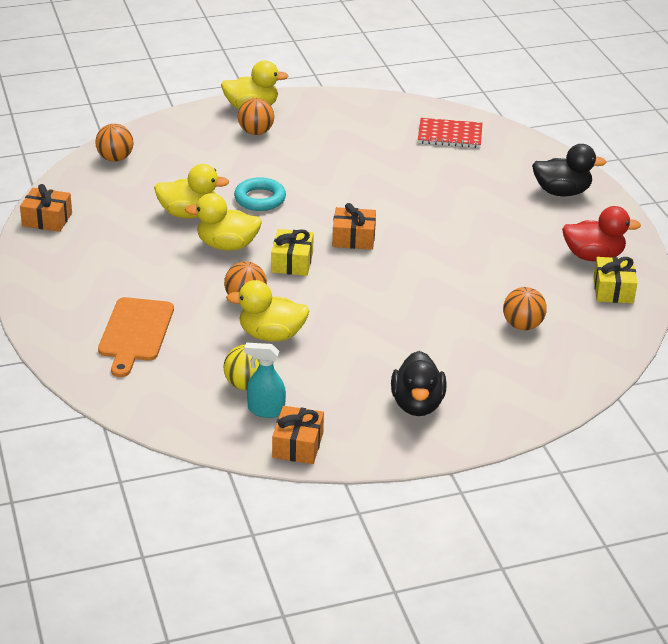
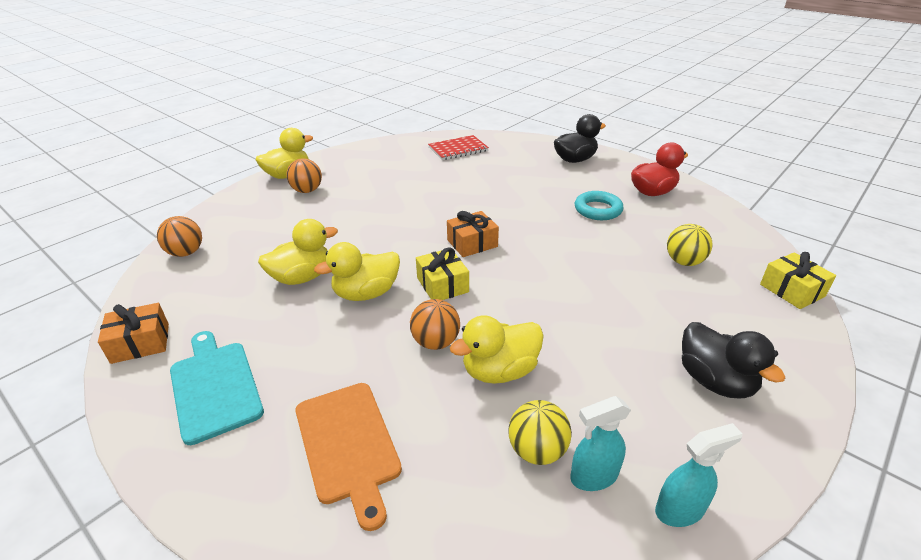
camera: 30 degrees left, 0 degrees up
(78, 267) = (215, 386): none -> turquoise cutting board
(260, 199) = (359, 240): turquoise ring -> turquoise ring (598, 210)
(298, 445) = (680, 510): orange gift -> turquoise spray bottle
(522, 325) = (684, 262): orange ball -> yellow ball
(613, 290) = (698, 210): yellow gift -> yellow gift (792, 290)

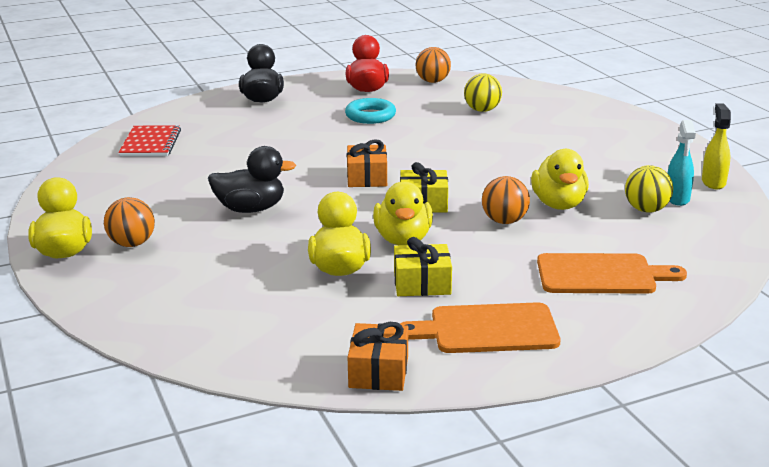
camera: 65 degrees left, 10 degrees down
(186, 253) = (200, 337): orange ball -> orange ball (432, 81)
(215, 386) = (487, 329): turquoise cutting board -> orange cutting board
(680, 510) = (713, 182): turquoise spray bottle -> yellow spray bottle
(715, 381) = (618, 142): black duck -> black duck (250, 209)
(792, 290) = (547, 92): yellow gift -> yellow gift (422, 283)

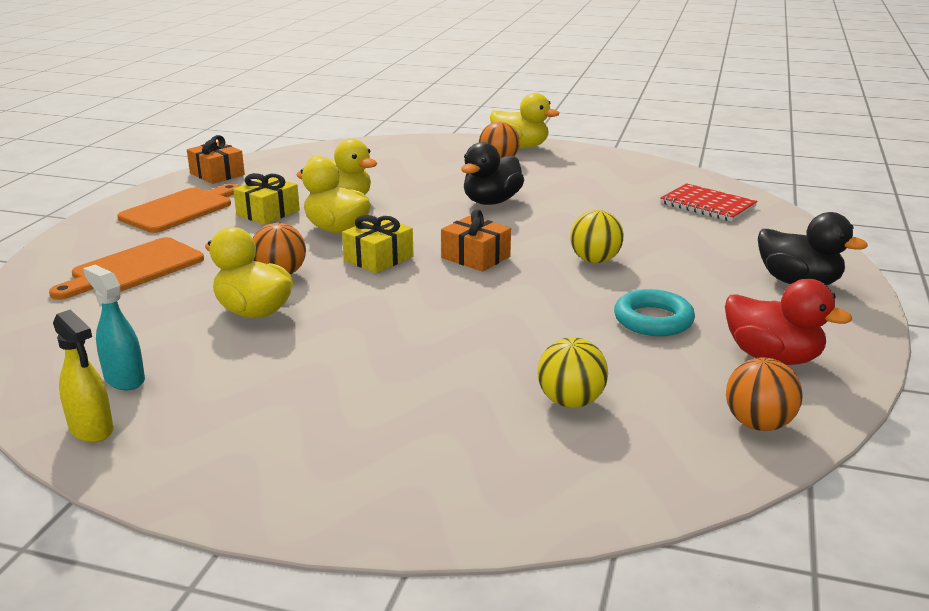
camera: 130 degrees right, 0 degrees up
(646, 210) = (150, 347): yellow ball -> yellow ball (595, 260)

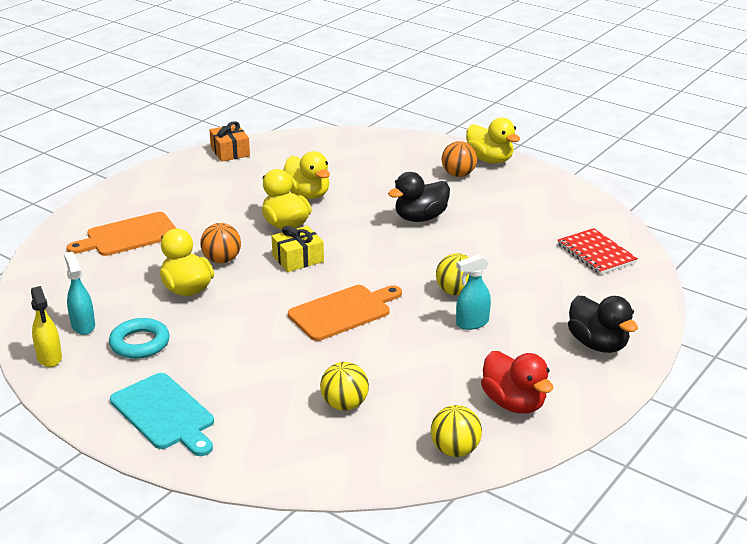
camera: 20 degrees right, 5 degrees up
(180, 209) = (186, 184): orange cutting board -> orange cutting board (343, 312)
(268, 213) = (245, 199): yellow gift -> none
(323, 467) = (164, 414): none -> turquoise cutting board
(476, 257) = (369, 271): orange gift -> none
(642, 286) = (472, 323): none -> turquoise spray bottle
(653, 320) = (455, 354): turquoise ring -> turquoise ring (140, 343)
(758, 424) = (455, 450): orange ball -> yellow ball

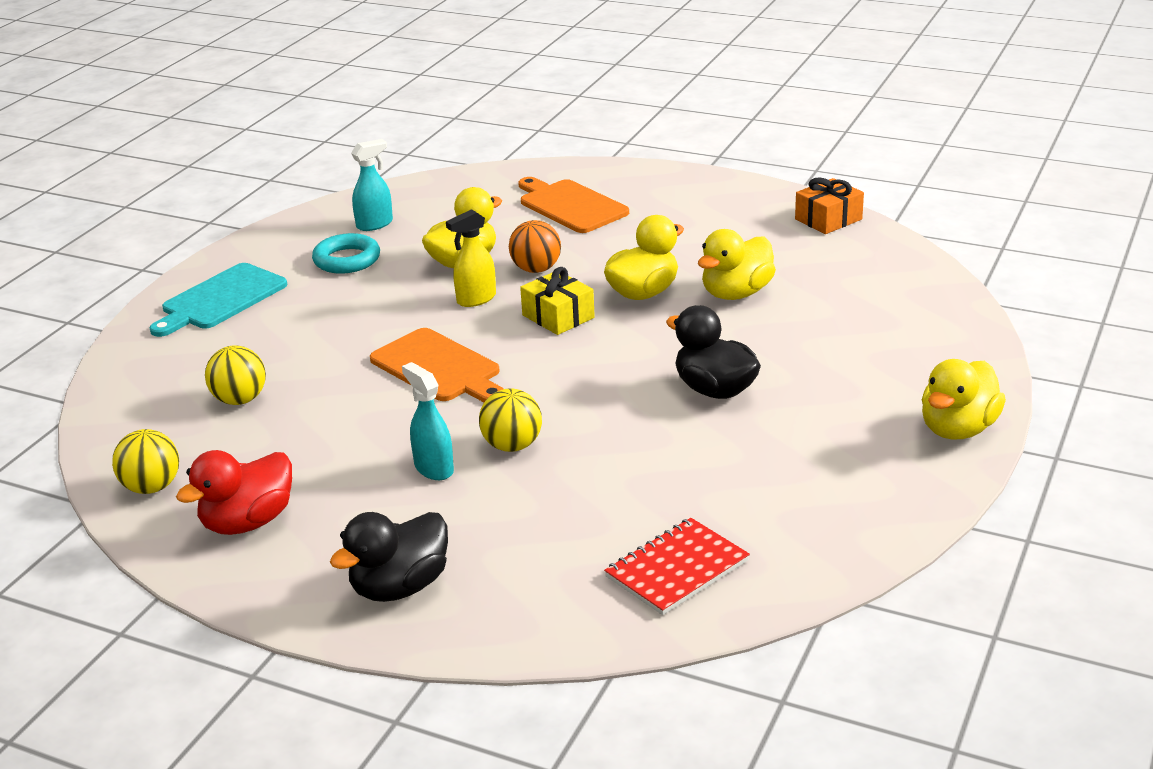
camera: 80 degrees right, 0 degrees up
(49, 358) = (313, 222): yellow spray bottle -> yellow spray bottle (476, 299)
(458, 174) = (880, 405): orange ball -> none

